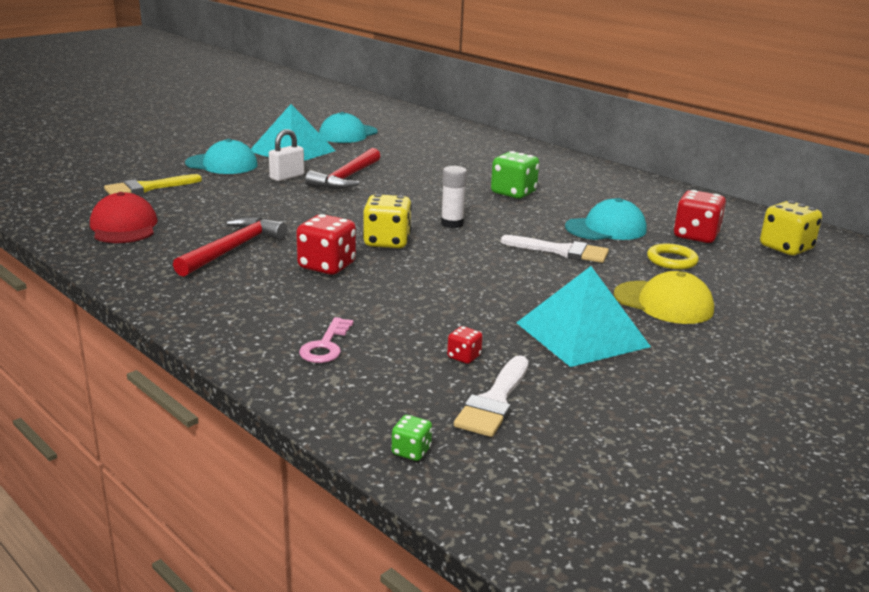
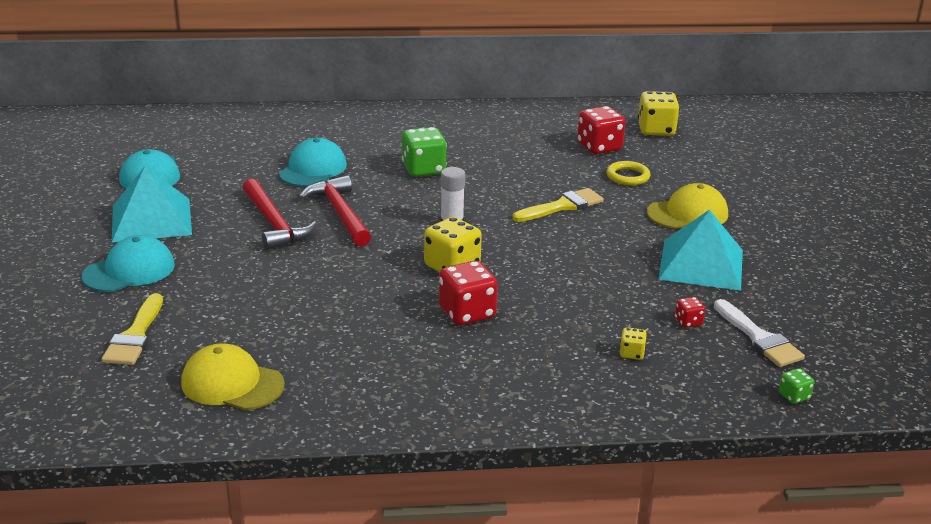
camera: 50 degrees left, 5 degrees up
(124, 226) = (232, 384): red cap -> yellow cap
(233, 249) = (371, 344): red hammer -> red hammer (340, 213)
(287, 177) = (224, 251): white padlock -> none
(326, 346) = (613, 370): pink key -> none
(366, 346) = (631, 353): none -> yellow dice
(561, 251) = (562, 206): white brush -> yellow brush
(606, 228) = (544, 170): turquoise cap -> turquoise cap (313, 169)

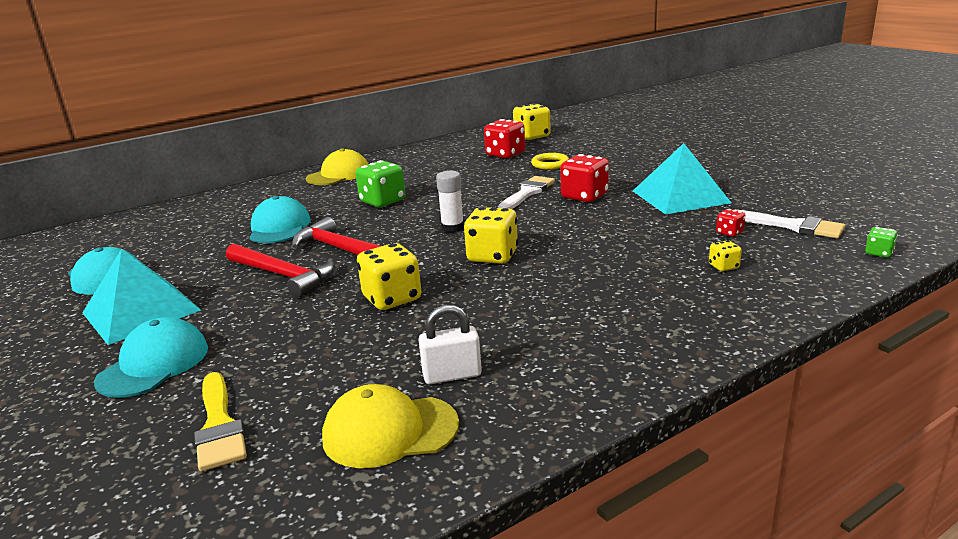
camera: 25 degrees left, 5 degrees down
(310, 360) = (452, 375): none -> white padlock
(333, 278) = (392, 298): none -> yellow dice
(467, 313) = (551, 284): red dice -> red dice (584, 196)
(562, 206) = (527, 193): yellow brush -> white brush
(687, 213) = (624, 172): yellow cap -> yellow cap (339, 175)

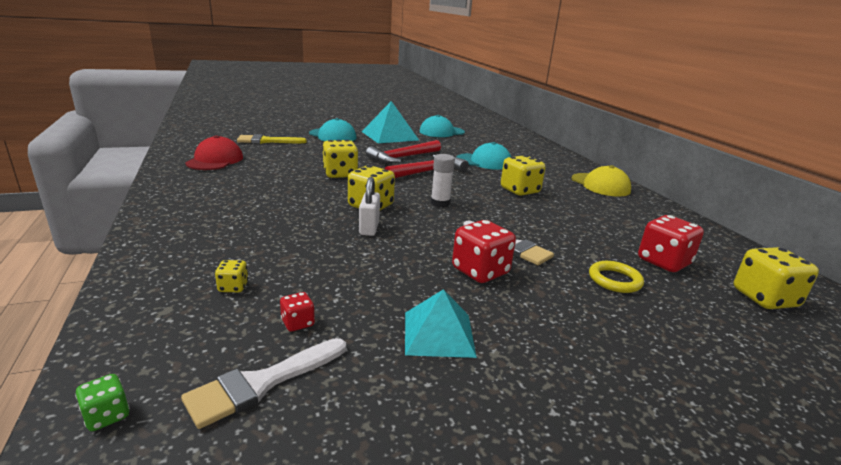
camera: 100 degrees right, 0 degrees up
(382, 201) = (520, 190): green dice -> yellow dice
(390, 431) = (215, 160): yellow cap -> red cap
(452, 375) = (237, 174): white padlock -> white padlock (369, 228)
(680, 196) = (439, 334): turquoise pyramid -> turquoise pyramid, size x0.65

